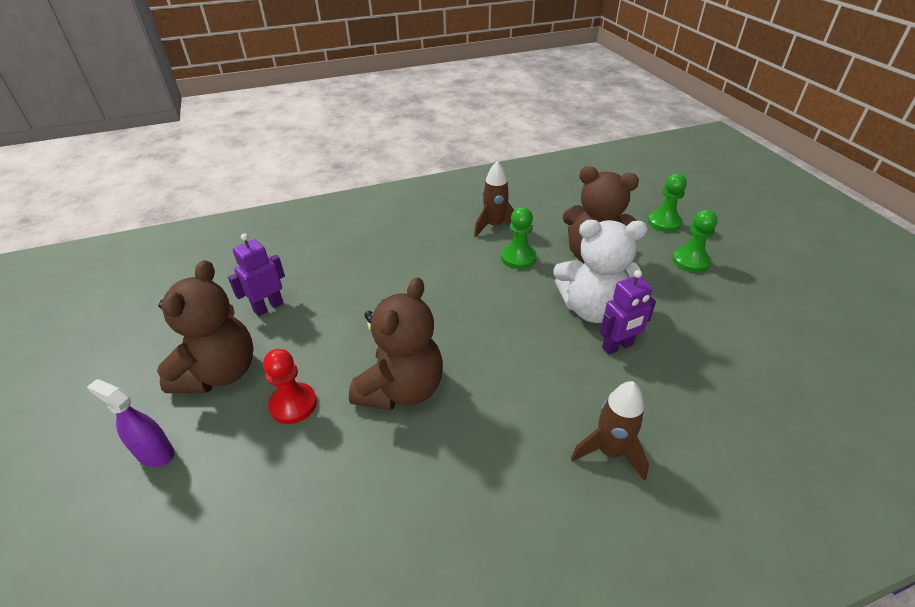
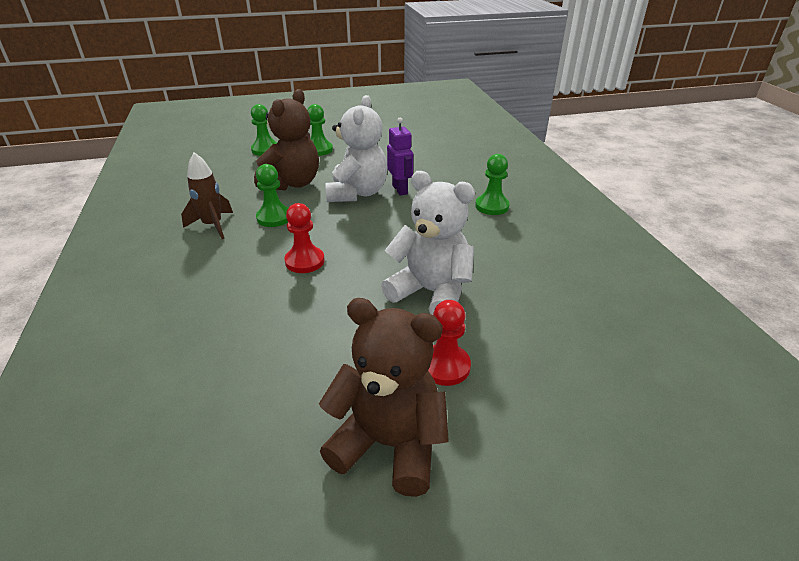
camera: 85 degrees left, 5 degrees down
(155, 453) = (514, 488): purple spray bottle -> none
(268, 307) = (274, 408): purple robot -> none
(401, 389) = (431, 292): brown teddy bear -> white teddy bear
(446, 291) = (304, 261): none -> red pawn
(609, 452) = (492, 206): brown rocket -> green pawn

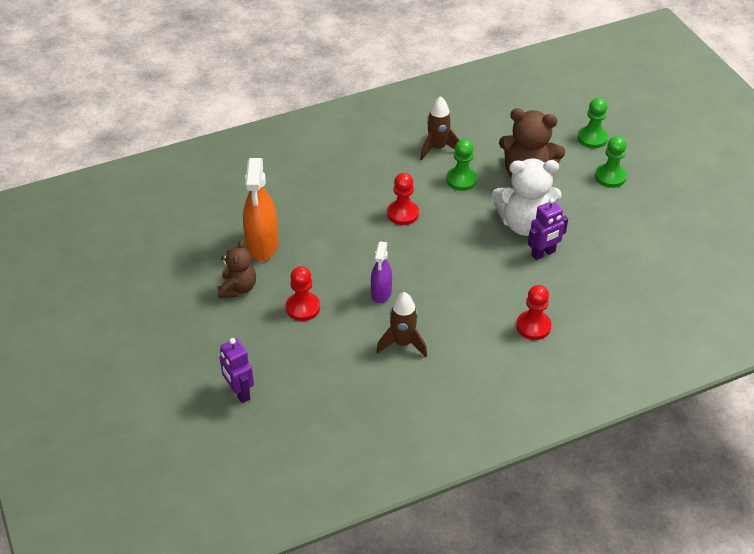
camera: 80 degrees right, 10 degrees up
(302, 402) = (262, 245): none -> orange spray bottle
(389, 444) = (238, 288): brown teddy bear -> brown teddy bear, size x0.61
(431, 292) = (381, 293): white teddy bear -> purple spray bottle
(492, 206) = (533, 326): green pawn -> red pawn
(513, 285) = (402, 343): none -> brown rocket
(618, 460) = (239, 392): none -> purple robot

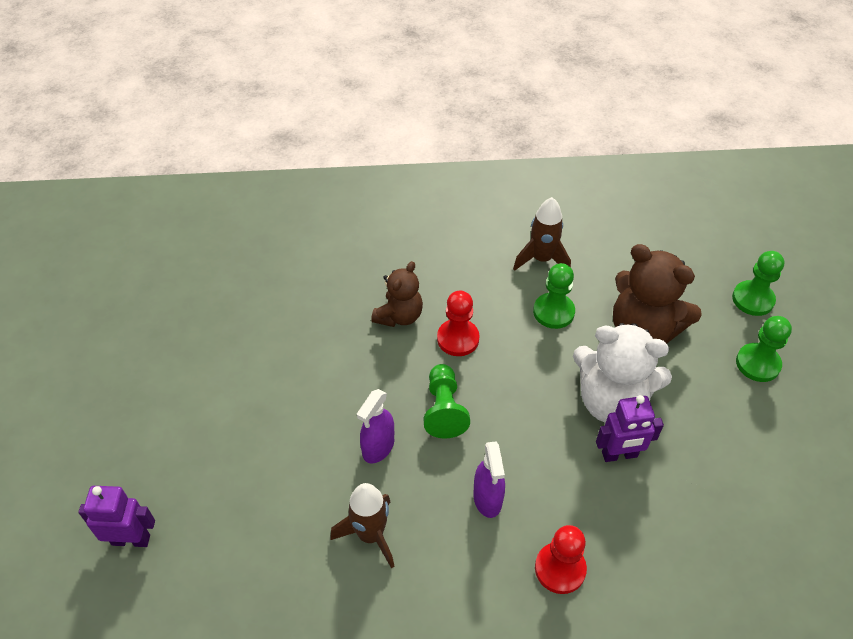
camera: 20 degrees right, 5 degrees up
(238, 288) = (208, 384): brown teddy bear -> brown teddy bear (399, 316)
(239, 392) = (131, 539): purple robot -> purple robot turned 105 degrees clockwise
(262, 245) = (267, 333): orange spray bottle -> none
(303, 307) = (271, 437): red pawn -> none
(415, 259) = (444, 409): none -> green pawn
(469, 302) = (487, 499): none -> purple spray bottle

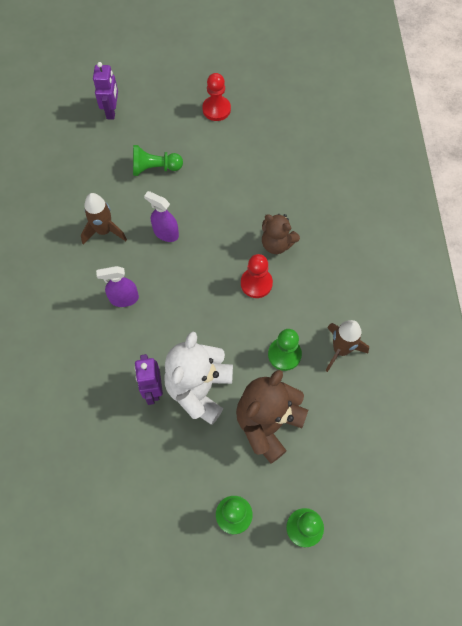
camera: 90 degrees right, 15 degrees up
(444, 409) = (194, 273): green pawn -> green pawn (155, 168)
(560, 569) = (72, 340): red pawn -> red pawn (216, 109)

